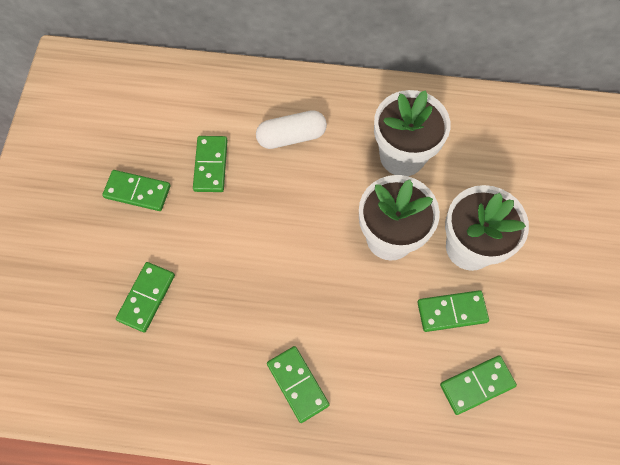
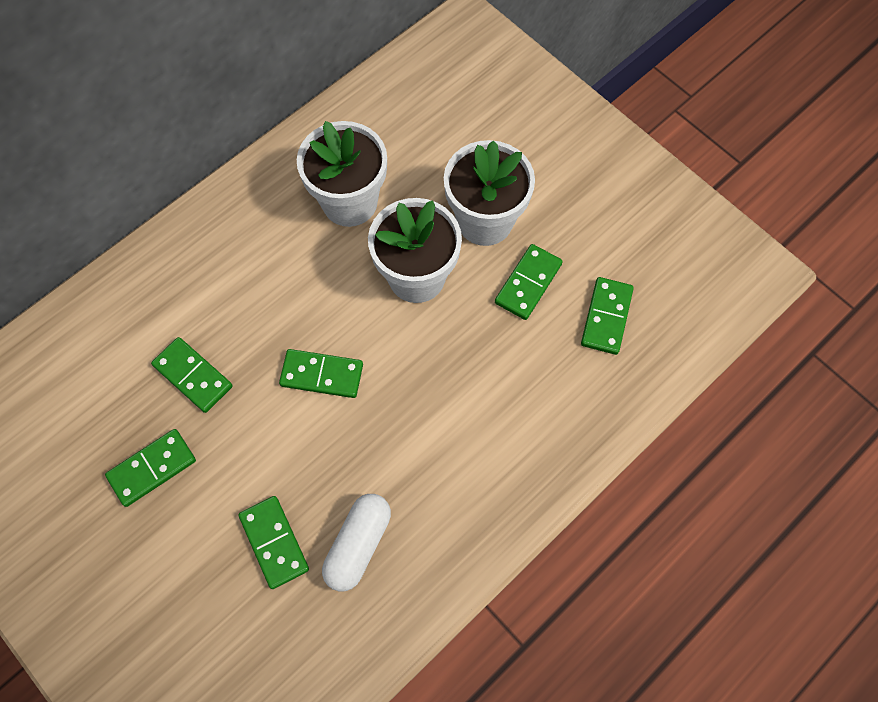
camera: 50 degrees left, 0 degrees up
(291, 136) = (236, 279): white capsule -> white capsule (358, 544)
(298, 384) = (481, 465): green domino -> green domino (322, 374)

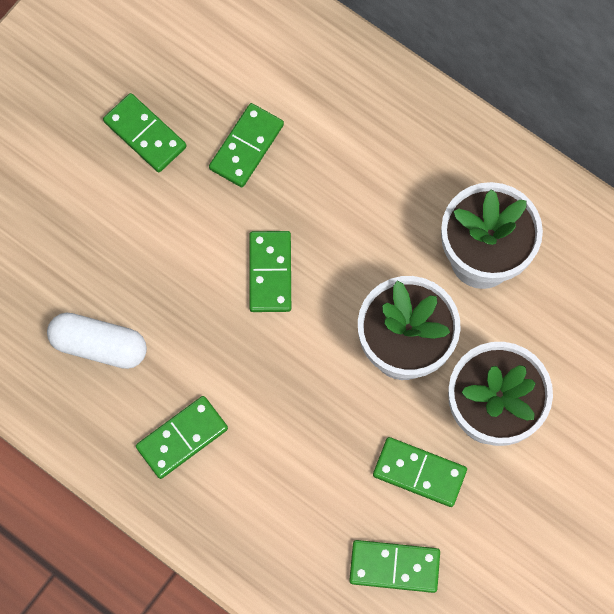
camera: 80 degrees right, 5 degrees up
(274, 542) = (89, 265): green domino -> green domino (182, 438)

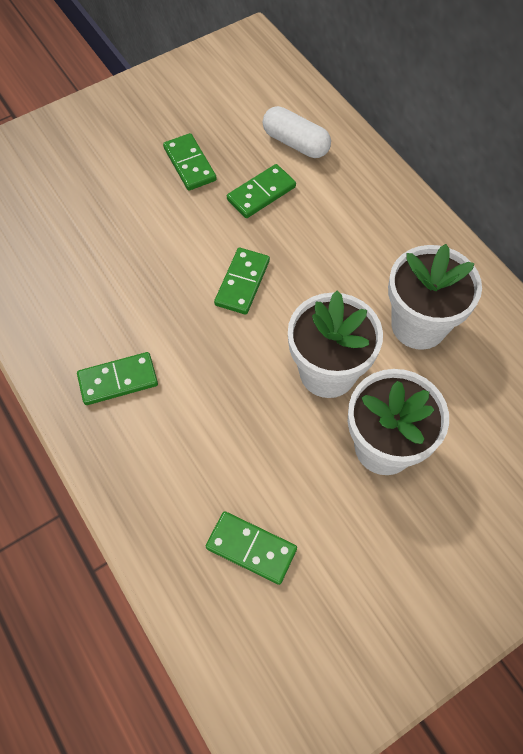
camera: 20 degrees right, 10 degrees down
(99, 345) = (87, 292): white capsule -> white capsule (295, 143)
(419, 472) = (304, 475): green domino -> none

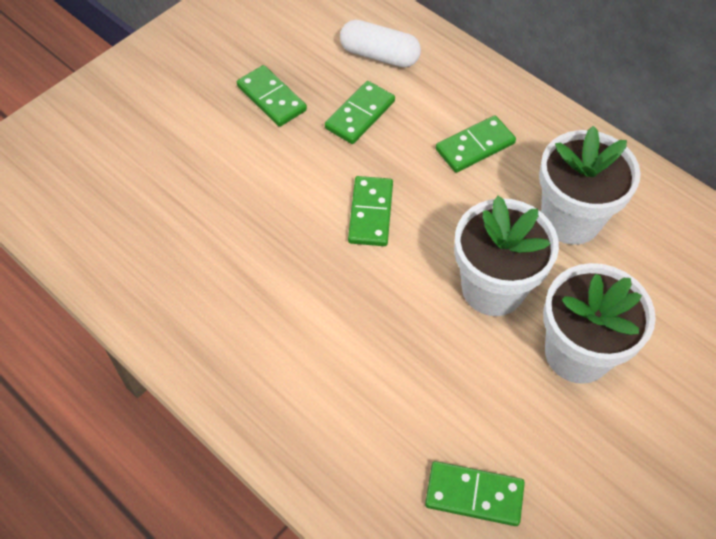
camera: 15 degrees left, 5 degrees down
(118, 380) = (267, 347): green domino -> green domino (475, 146)

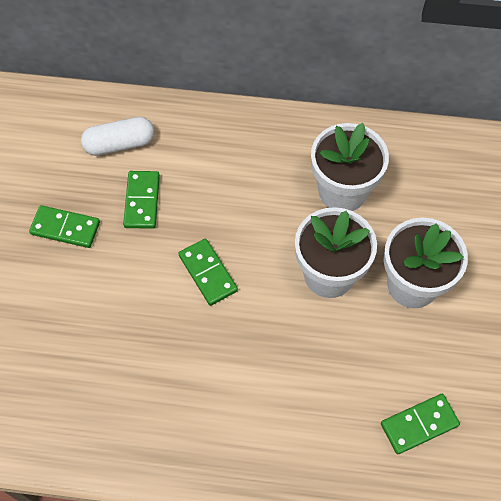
camera: 35 degrees left, 5 degrees up
(475, 146) = (241, 176): green domino -> none

